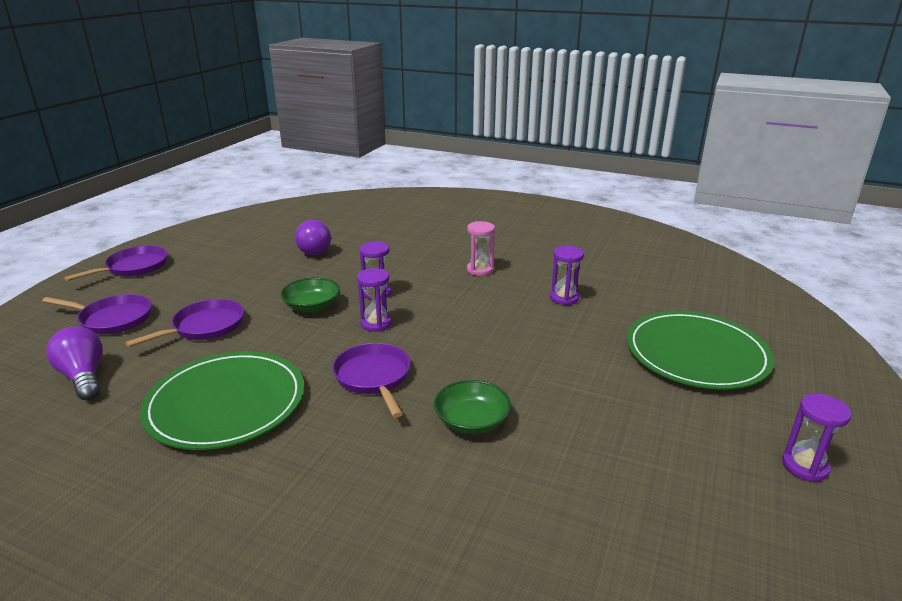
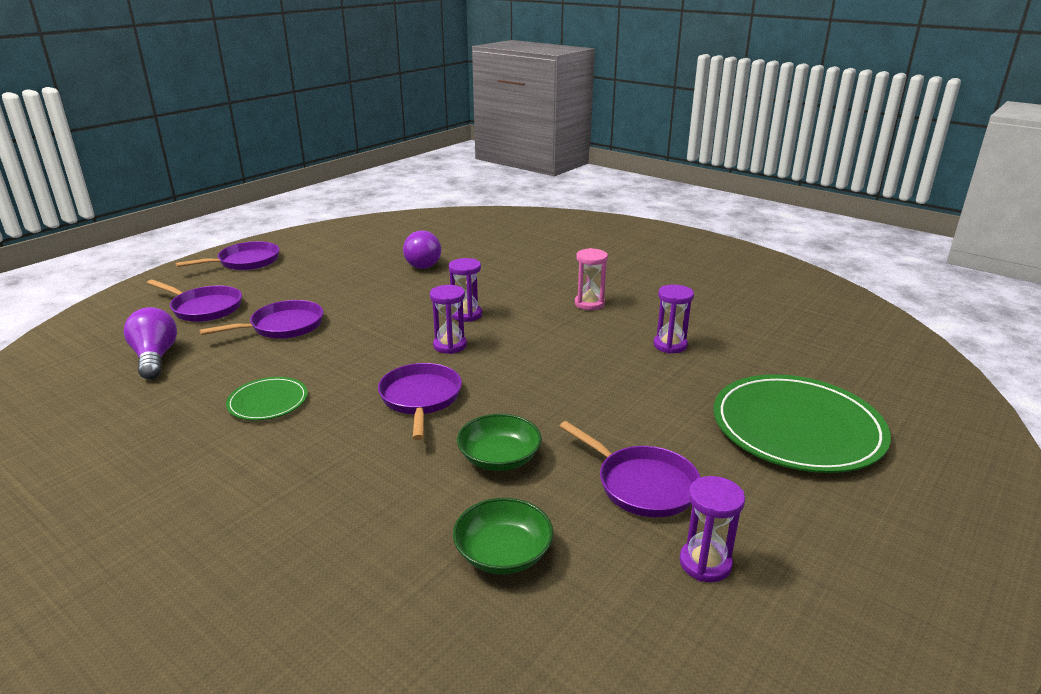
camera: 15 degrees right, 0 degrees up
(226, 403) = (268, 401): green plate -> green plate, size x0.49
(312, 306) = (394, 319): green bowl -> green bowl (503, 553)
(602, 423) = (642, 484): none -> purple pan
(804, 466) = (865, 574): purple hourglass -> purple hourglass (705, 563)

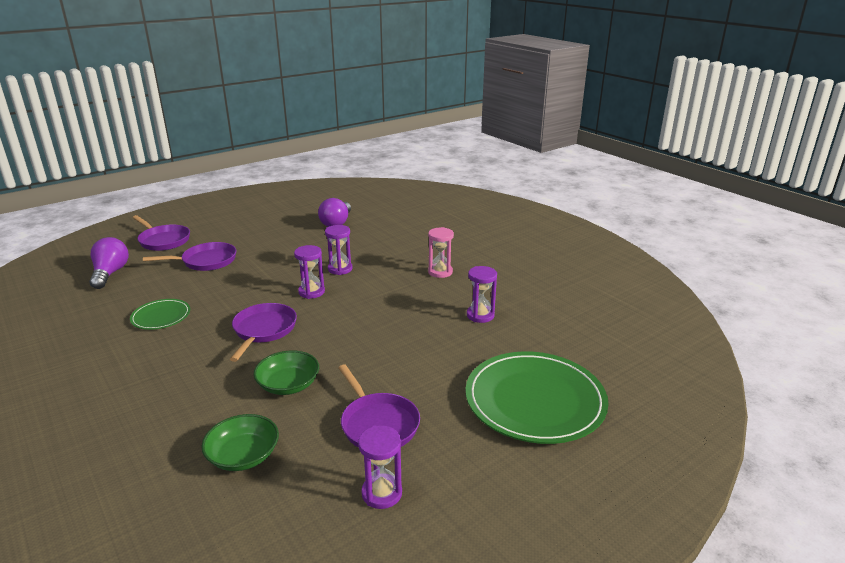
camera: 15 degrees right, 0 degrees up
(245, 262) = (212, 208): purple pan -> none

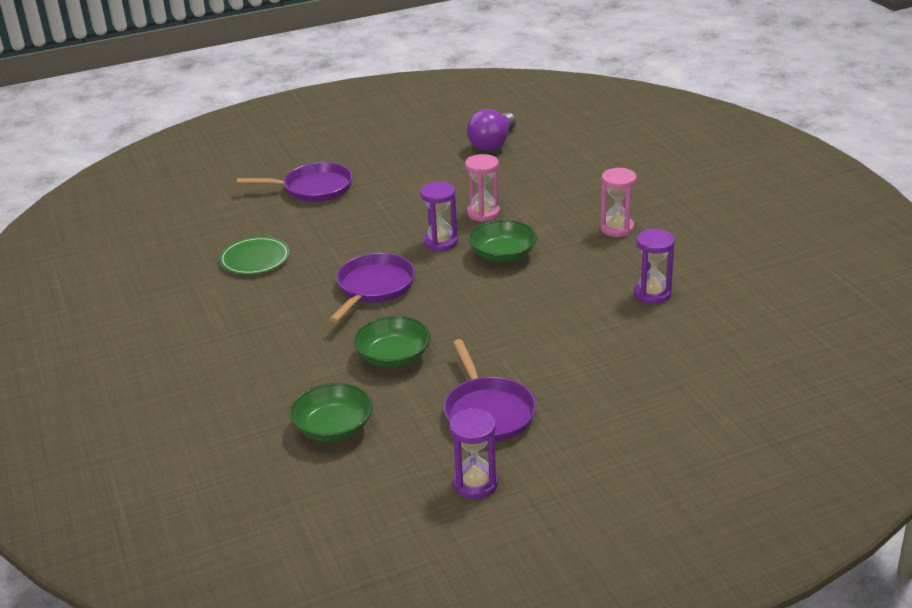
camera: 15 degrees right, 5 degrees up
(110, 273) = (197, 196): purple light bulb -> none
(163, 240) = (262, 154): purple pan -> none
(340, 269) = (483, 213): purple hourglass -> pink hourglass
(361, 297) = (503, 254): none -> green bowl
(535, 400) = (685, 407): green plate -> none

